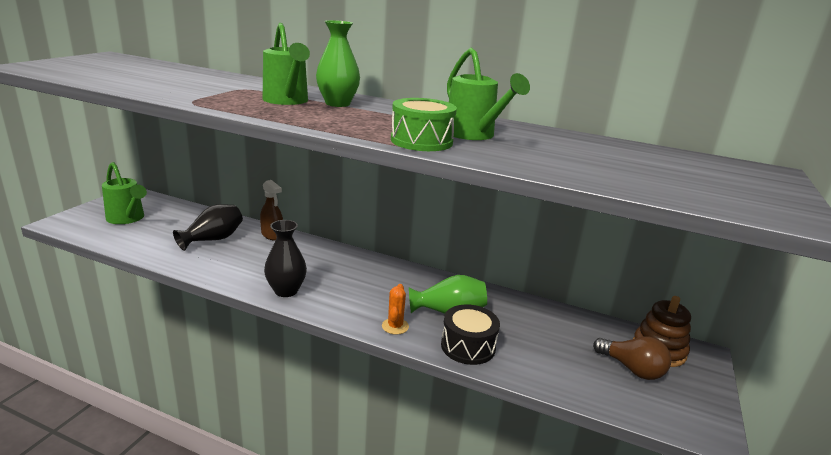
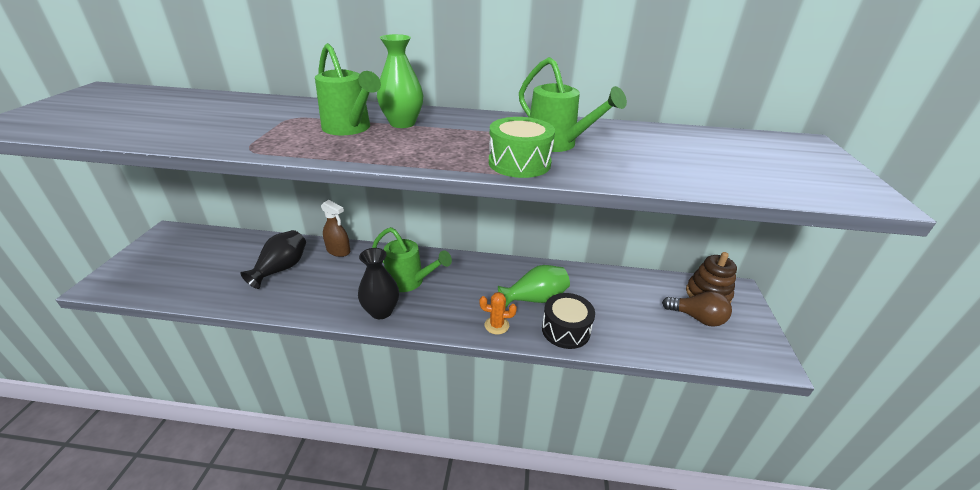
camera: 15 degrees left, 10 degrees up
(127, 218) = (177, 263): green watering can -> green watering can (409, 282)
(395, 326) = (496, 325): orange cactus -> orange cactus turned 75 degrees counterclockwise

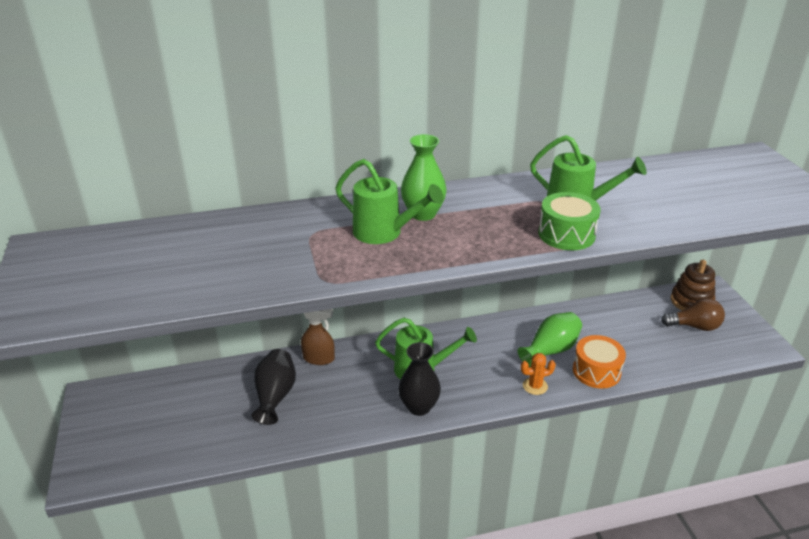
camera: 20 degrees left, 0 degrees up
(566, 330) = (596, 371): black drum -> orange drum

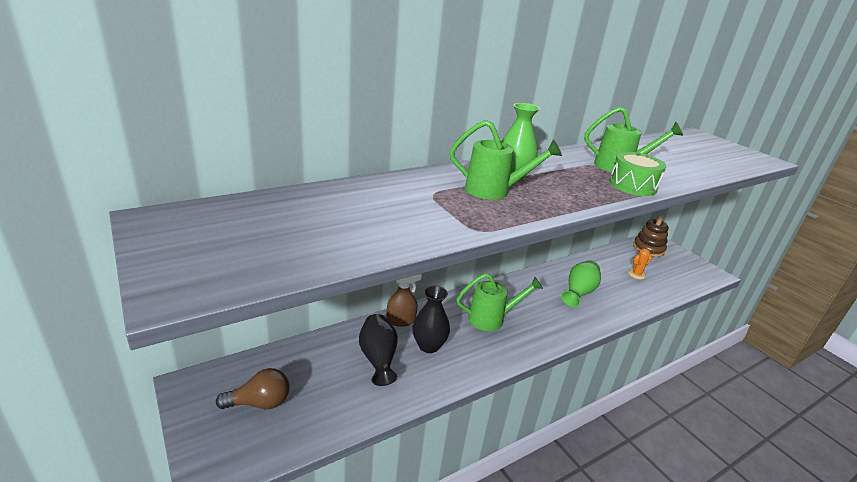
camera: 20 degrees left, 5 degrees down
(419, 407) = (507, 350): black vase -> black vase (429, 346)
(535, 386) = (584, 320): orange cactus -> orange cactus (636, 274)
(596, 371) = (620, 304): orange drum -> none
(694, 326) = (661, 265): brown light bulb -> brown light bulb (260, 403)

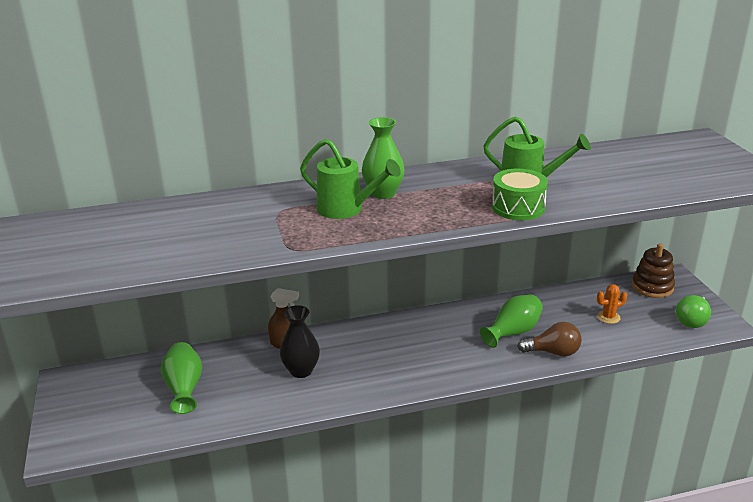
camera: 20 degrees right, 0 degrees up
(260, 403) = (118, 402): brown light bulb -> brown light bulb (553, 352)
(325, 378) = (184, 388): none -> green vase
(378, 358) = (243, 377): black vase -> none
(491, 319) = (386, 351): green watering can -> none
(691, 272) = (691, 320): none -> green light bulb

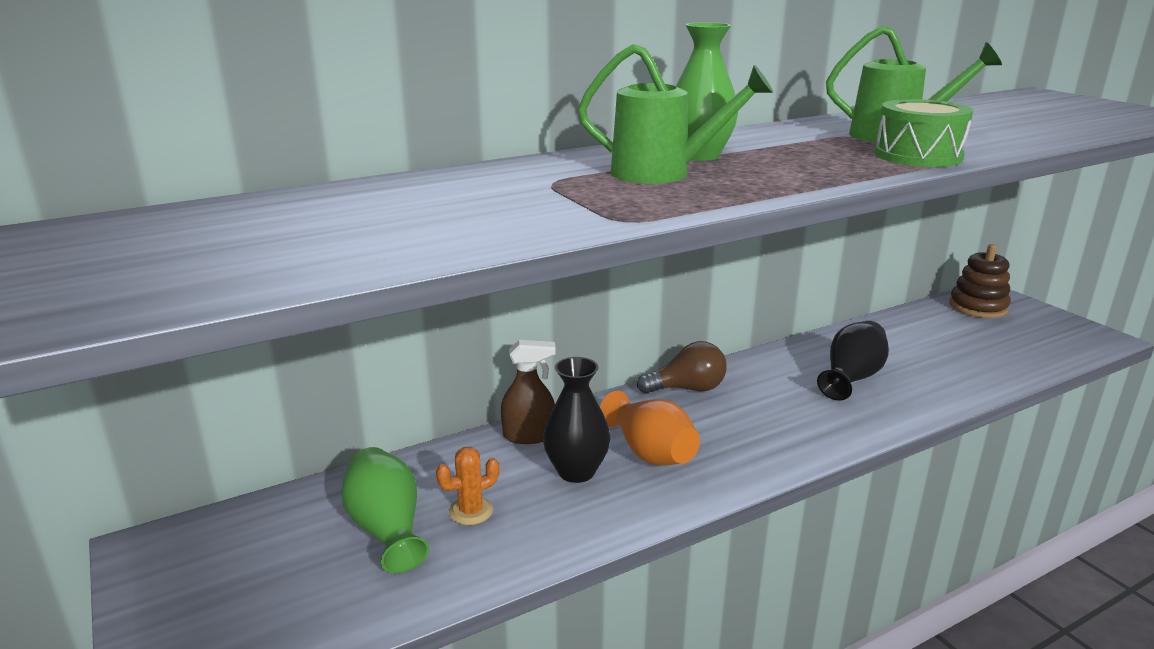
camera: 15 degrees left, 5 degrees down
(350, 365) = (650, 452): none -> orange vase
(513, 332) = (851, 378): green vase -> black vase
(553, 352) = (925, 396): brown light bulb -> brown light bulb (687, 389)
(608, 317) = (957, 346): orange cactus -> orange cactus (471, 511)
(691, 320) = (1059, 337): green light bulb -> none

